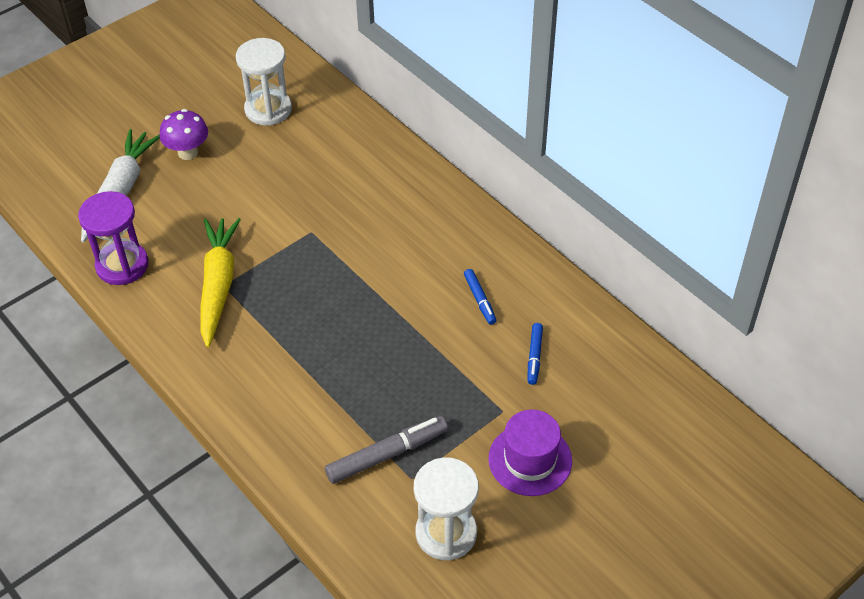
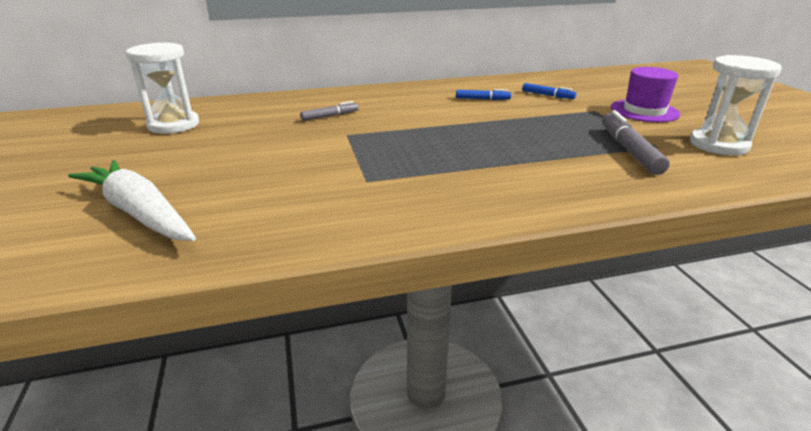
camera: 65 degrees left, 20 degrees down
(122, 265) = (262, 233): purple hourglass -> none
(188, 152) = (156, 166): purple mushroom -> none
(218, 285) = (363, 183): yellow carrot -> none
(350, 199) = (330, 116): none -> grey marker

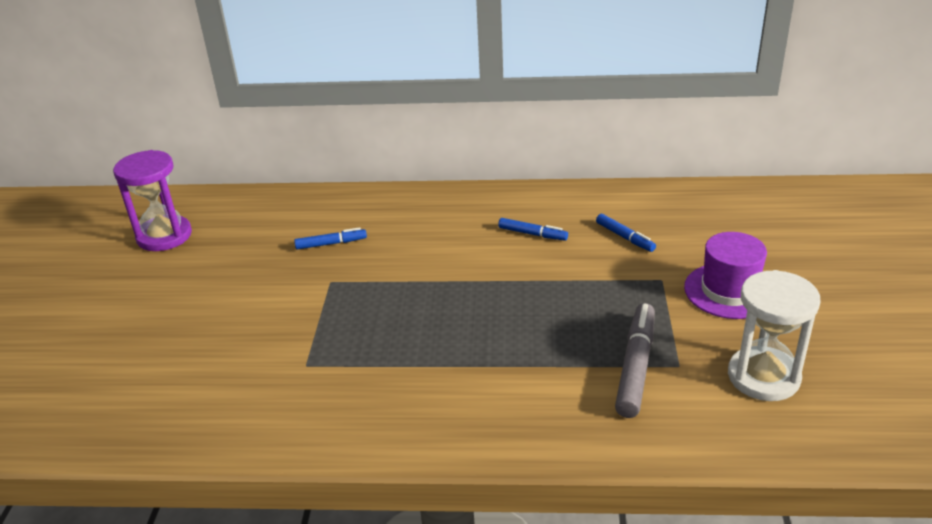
camera: 20 degrees right, 5 degrees up
(140, 213) = (84, 372): white carrot -> none
(173, 125) = (164, 236): white hourglass -> purple hourglass
(330, 116) = (331, 244): grey marker -> blue marker

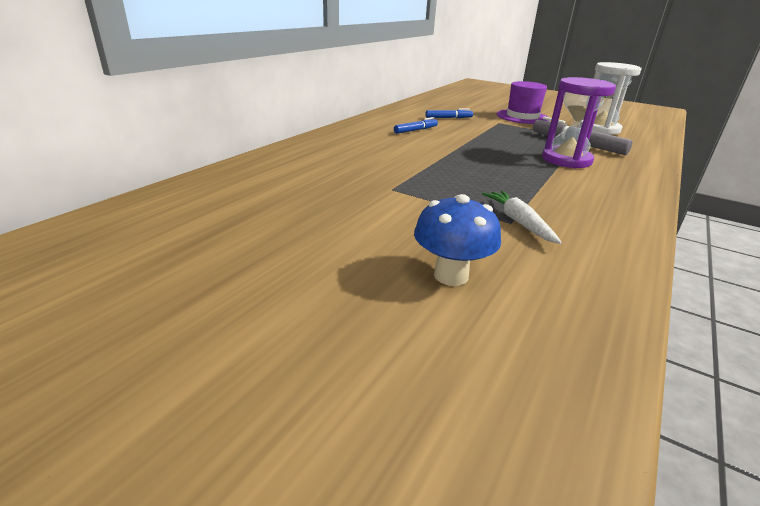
camera: 65 degrees left, 5 degrees down
(164, 236) = (162, 245): purple hourglass -> purple hourglass (566, 160)
(189, 358) = (451, 275): none -> blue mushroom
(309, 369) = (519, 222): none -> white carrot
(331, 244) = (332, 177): blue marker -> none

